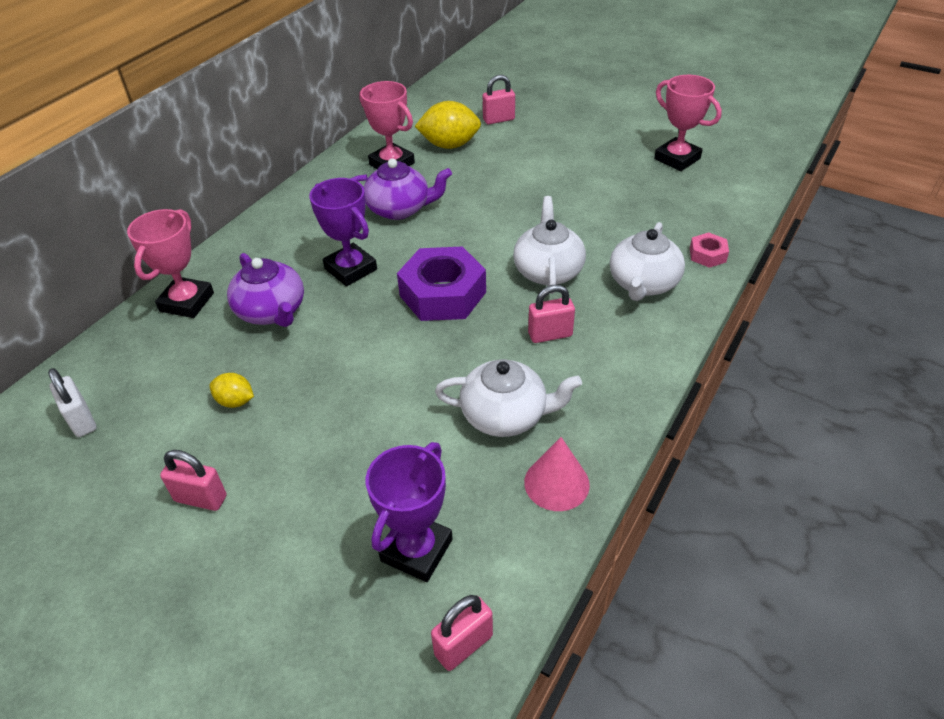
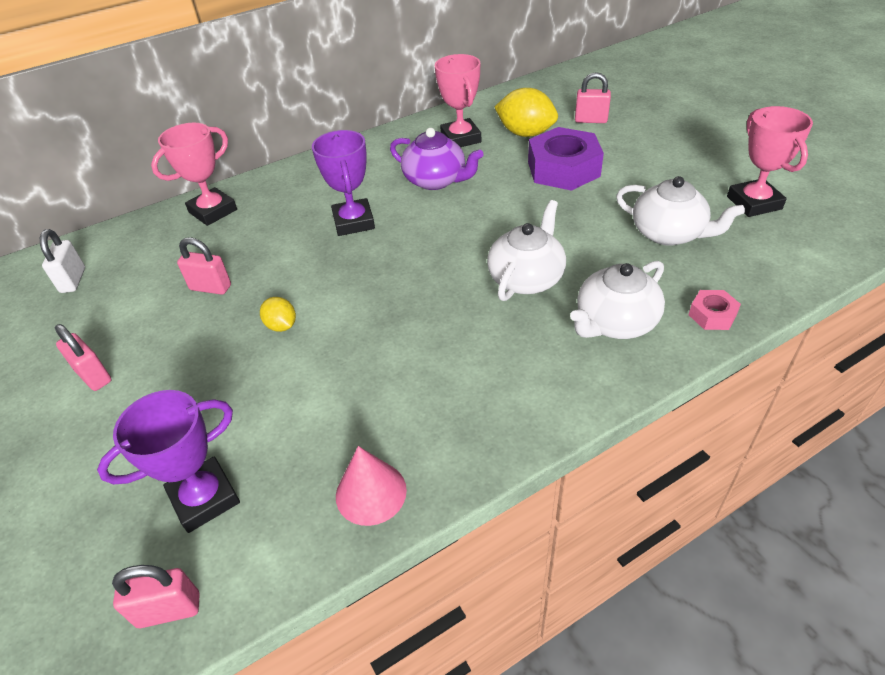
camera: 30 degrees right, 0 degrees up
(235, 401) = (180, 305): yellow lemon -> yellow lemon (281, 326)
(272, 311) = (265, 239): purple teapot -> none
(443, 294) = (412, 269): purple nut -> purple nut (563, 169)
(505, 415) = (377, 405): white teapot -> white teapot (668, 233)
(550, 335) = (479, 342): pink padlock -> pink padlock (210, 287)

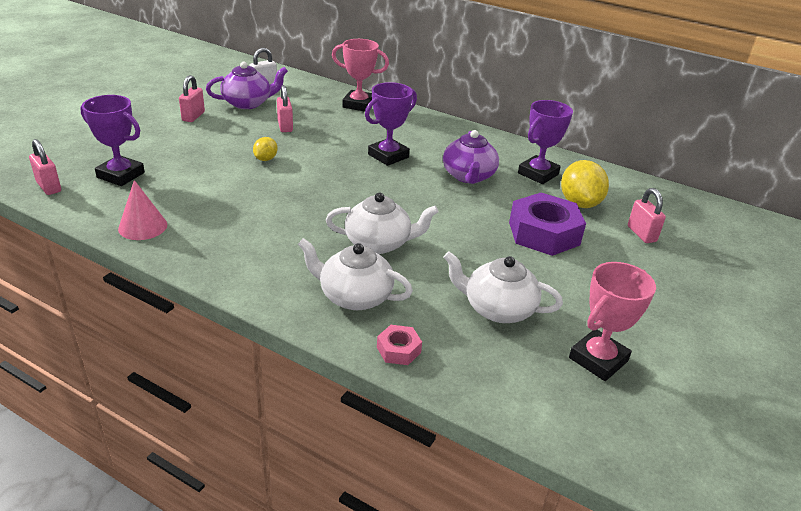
camera: 55 degrees right, 10 degrees down
(110, 308) = (248, 103): none -> purple teapot
(460, 138) = (538, 174): pink trophy -> purple trophy
(668, 233) = (497, 309): white teapot -> white teapot turned 105 degrees clockwise

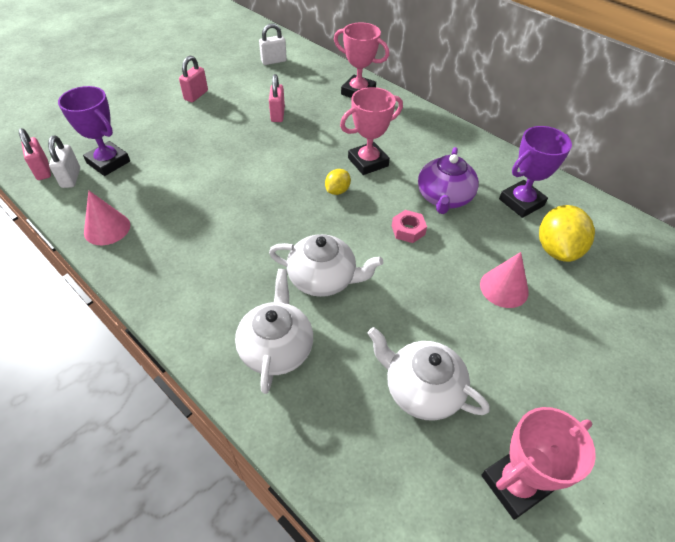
camera: 15 degrees right, 15 degrees up
(84, 190) = (71, 178): none -> white padlock
(248, 103) = (252, 82): purple teapot -> none
(265, 159) = (246, 155): yellow lemon -> yellow lemon (337, 191)
(354, 296) = (276, 348): white teapot -> white teapot turned 60 degrees clockwise
(388, 156) = (368, 162): purple trophy -> pink trophy
(398, 350) = (299, 430): pink nut -> pink nut (408, 230)
(544, 233) = (504, 288): purple nut -> pink cone
(641, 234) = (618, 303): pink padlock -> none

